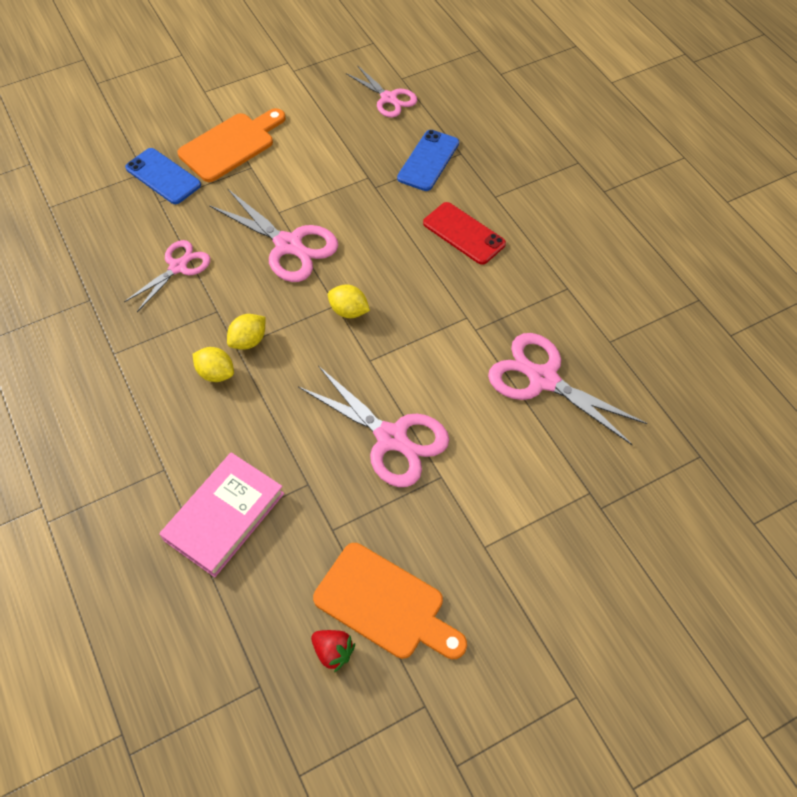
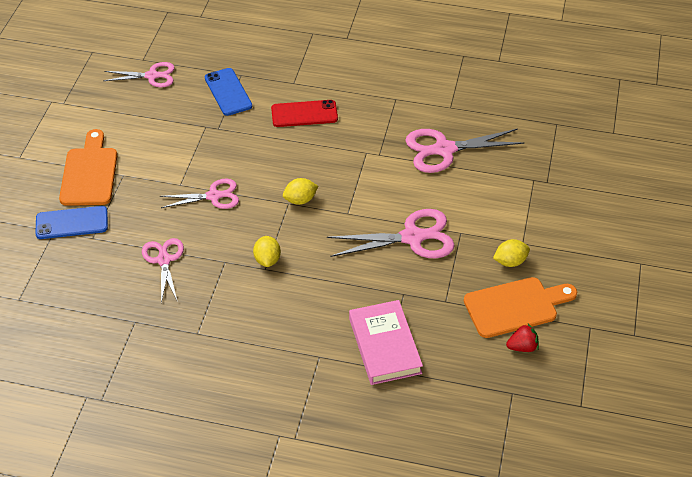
camera: 50 degrees left, 10 degrees down
(216, 373) = (274, 290): yellow lemon -> yellow lemon (510, 261)
(288, 245) = (213, 196): pink scissors -> pink scissors, size x0.65

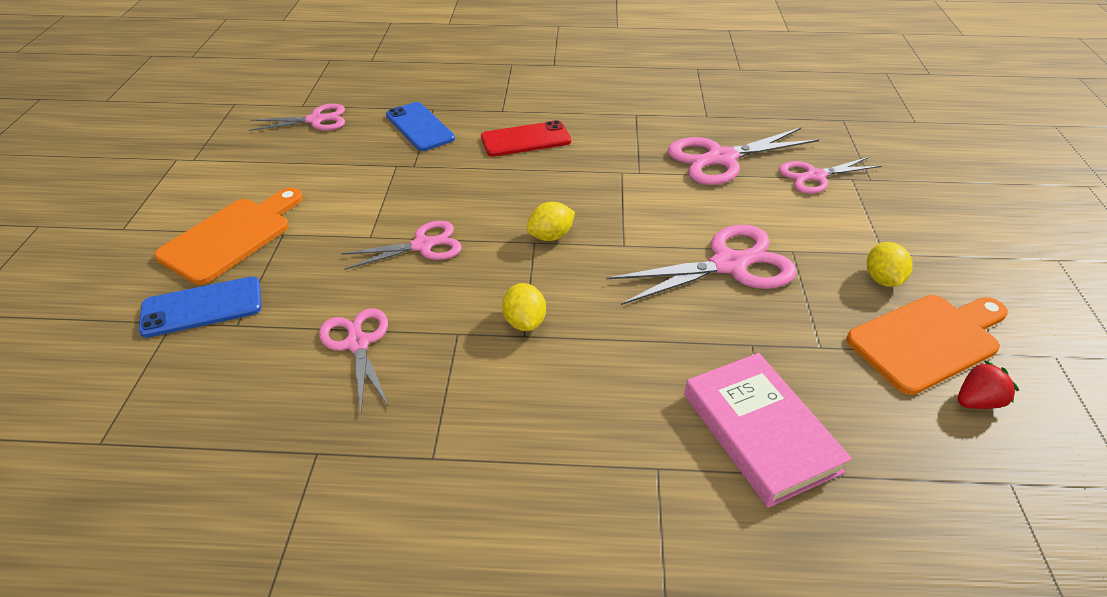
camera: 10 degrees left, 5 degrees down
(89, 173) = (231, 237): orange cutting board -> orange cutting board turned 45 degrees clockwise
(507, 174) = (815, 176): none -> pink scissors
(510, 261) = (882, 279): yellow lemon -> yellow lemon turned 60 degrees counterclockwise

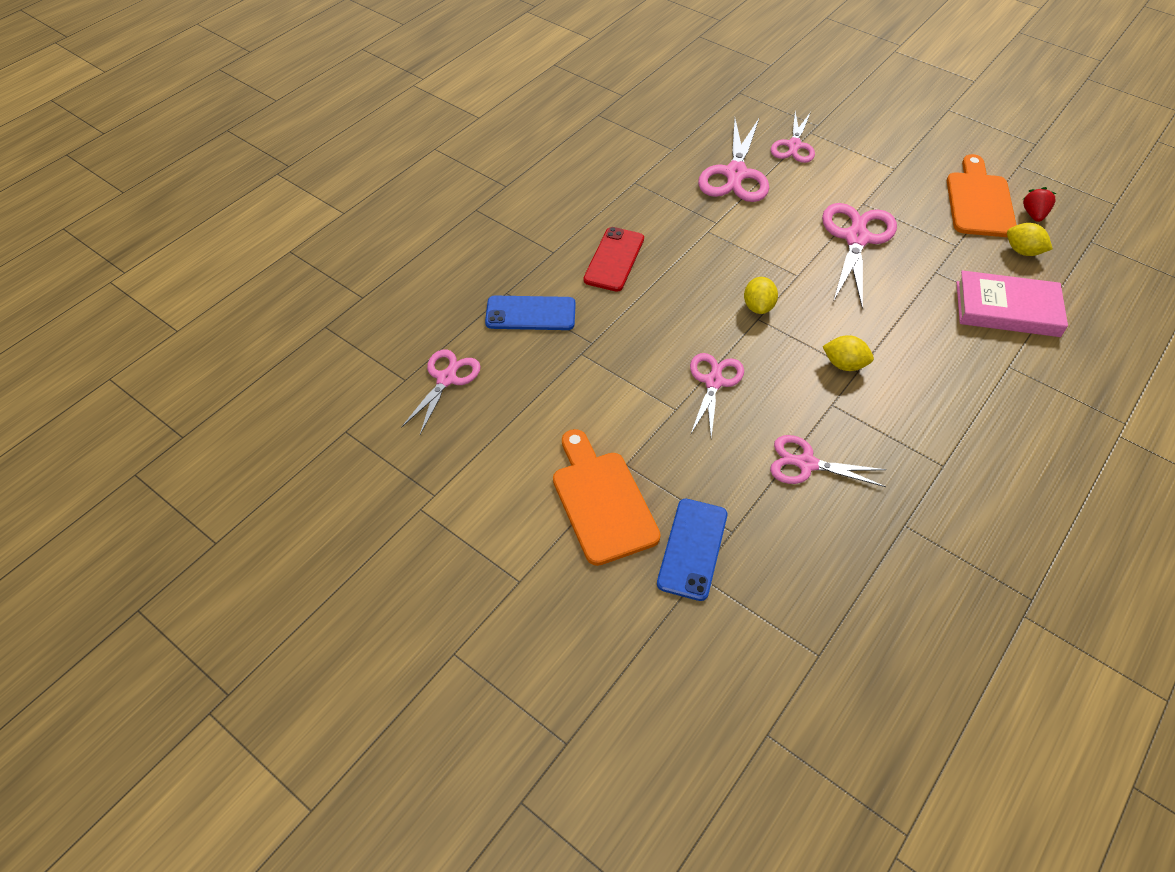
camera: 55 degrees left, 10 degrees up
(882, 279) = (917, 184): yellow lemon -> yellow lemon (1022, 251)

